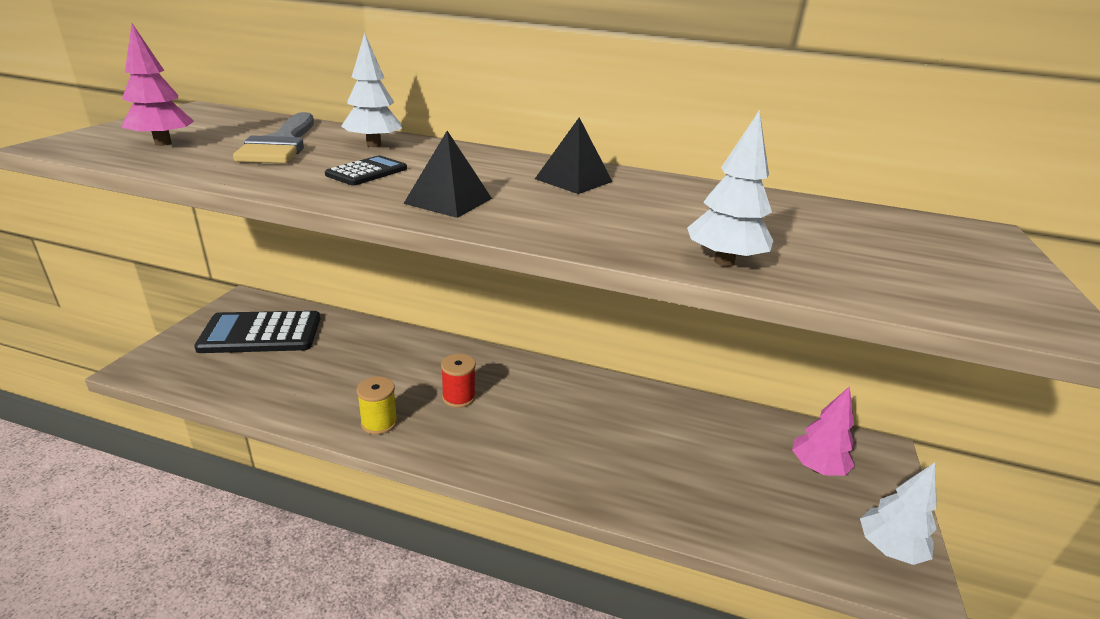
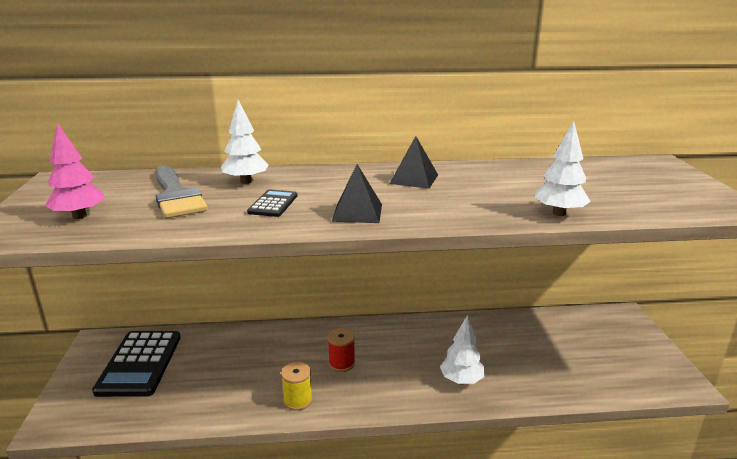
camera: 20 degrees left, 5 degrees down
(261, 333) = (140, 363): black calculator -> black calculator turned 60 degrees counterclockwise
(817, 468) = (597, 336): pink tree -> none
(889, 549) = (663, 371): white tree -> white tree (461, 380)

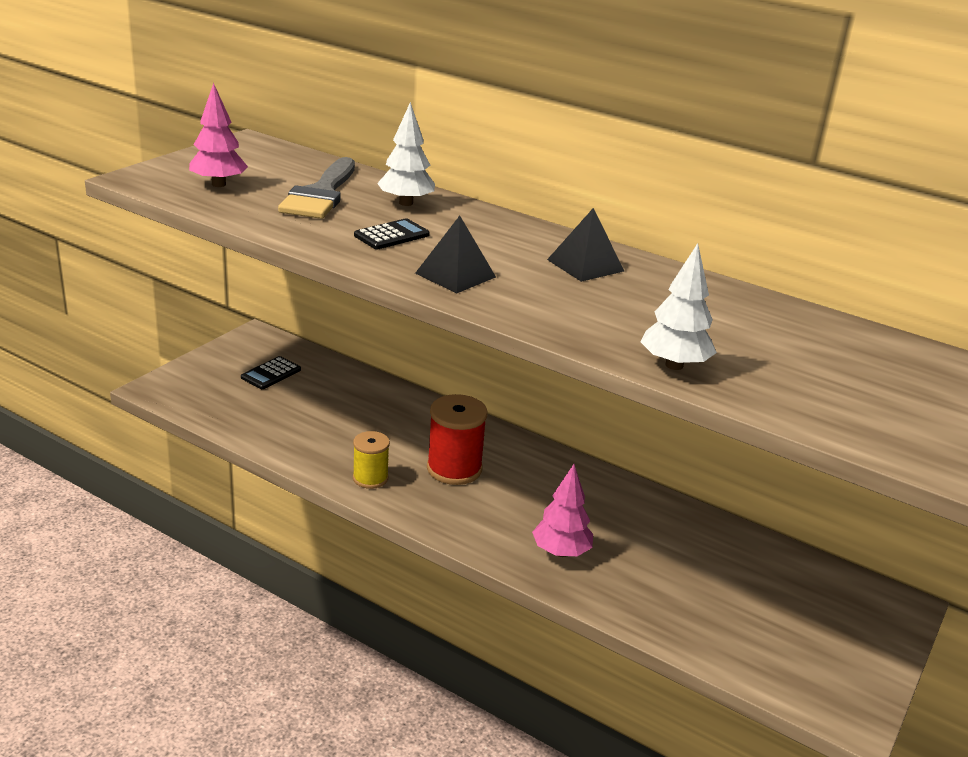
camera: 35 degrees right, 5 degrees up
(140, 363) = (271, 374): black calculator -> black calculator, size x0.49
(341, 363) = (454, 469): red spool -> red spool, size x1.60
(461, 380) = (561, 552): white tree -> pink tree

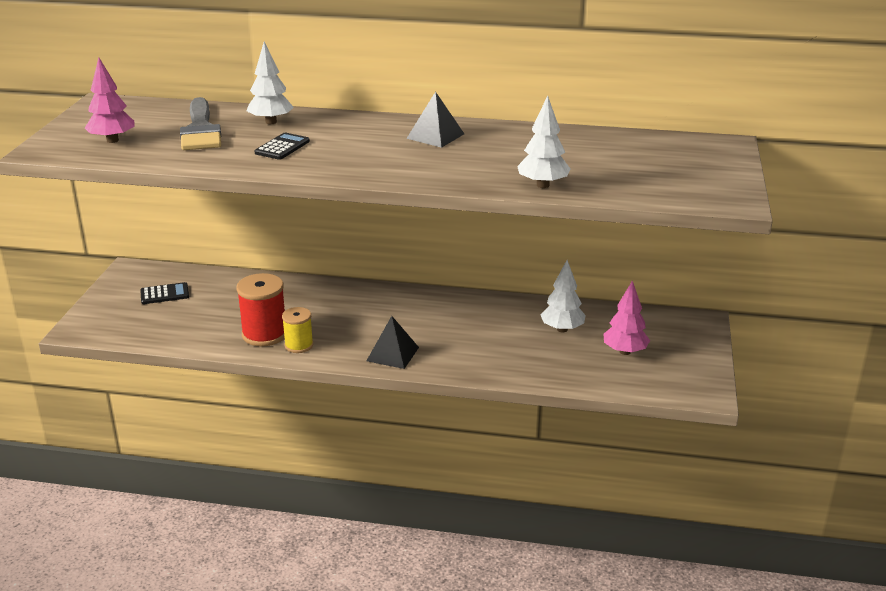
camera: 20 degrees left, 0 degrees up
(271, 374) = (164, 294): black calculator -> black calculator turned 120 degrees counterclockwise
(454, 469) = (356, 322): red spool -> red spool (264, 334)
(455, 275) = (353, 163): black pyramid -> black pyramid (392, 354)
(561, 552) = (468, 353): pink tree -> pink tree (625, 352)
(701, 557) = (562, 329): none -> white tree

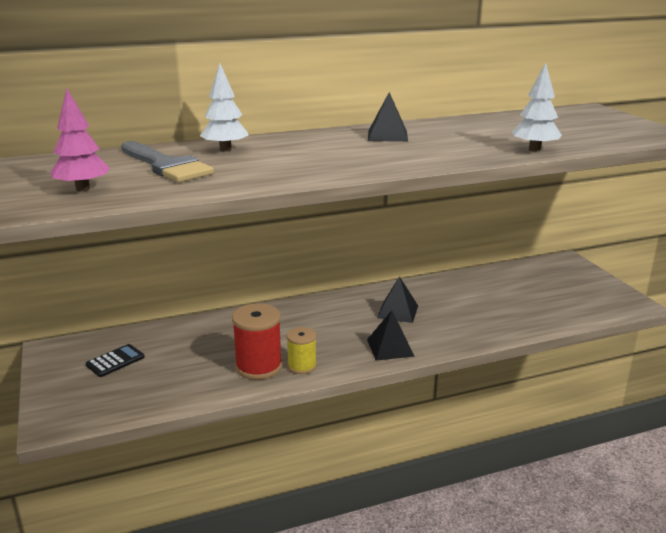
camera: 30 degrees left, 5 degrees down
(282, 147) = (272, 164): black calculator -> none
(443, 322) = (397, 311): none -> black pyramid
(562, 329) = (488, 291): white tree -> none
(625, 352) = (550, 294): pink tree -> none

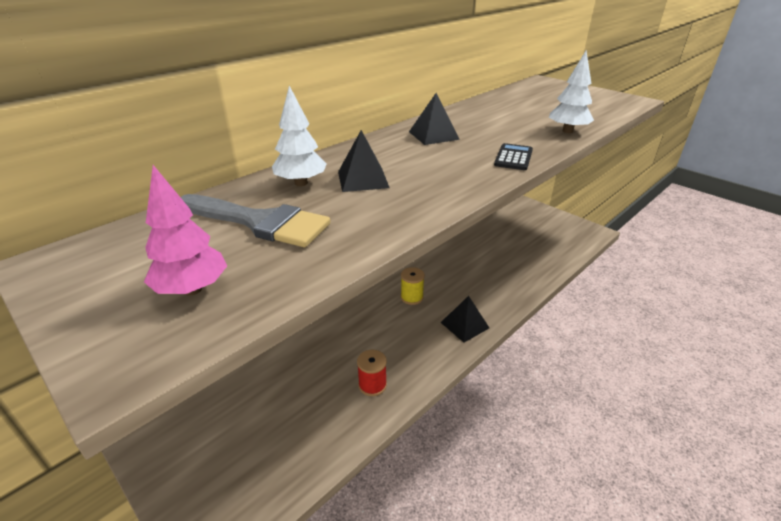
camera: 25 degrees left, 10 degrees up
(115, 361) = (225, 430): black calculator -> black calculator (513, 157)
(259, 366) = (372, 385): red spool -> red spool, size x0.62
(302, 366) = (409, 370): yellow spool -> yellow spool (411, 297)
(397, 311) = (442, 285): black pyramid -> black pyramid (363, 179)

